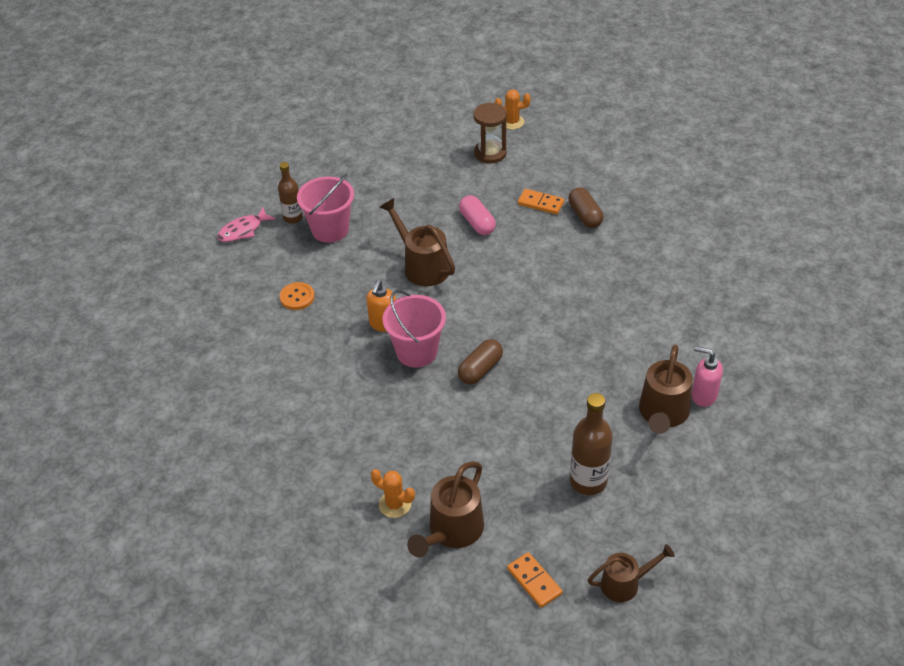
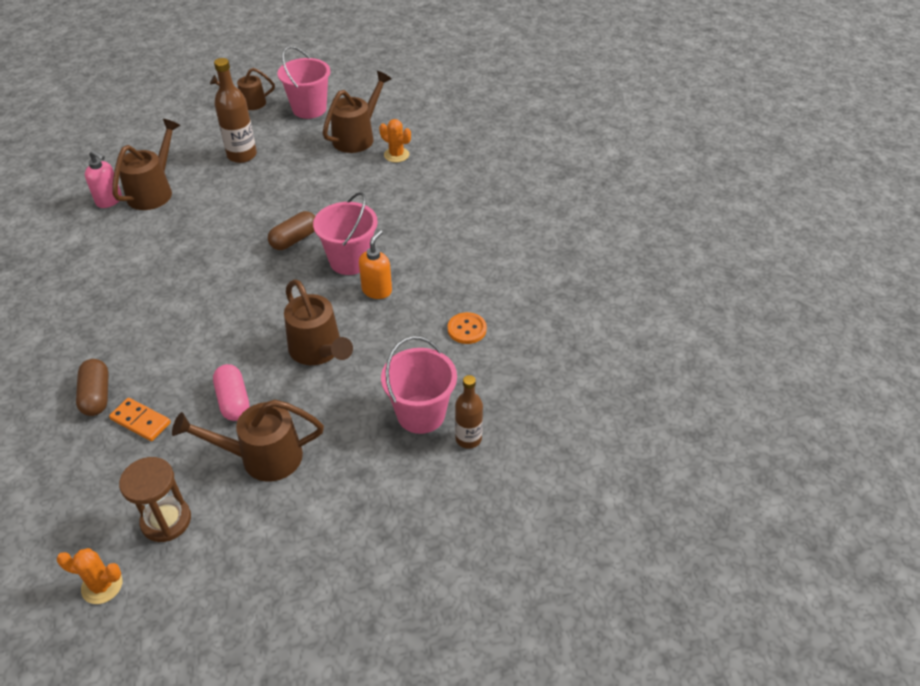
camera: 175 degrees left, 0 degrees up
(243, 230) = (534, 426): pink fish -> none
(441, 191) = (261, 457): none -> brown watering can
(534, 581) = (309, 109): orange domino -> pink bucket

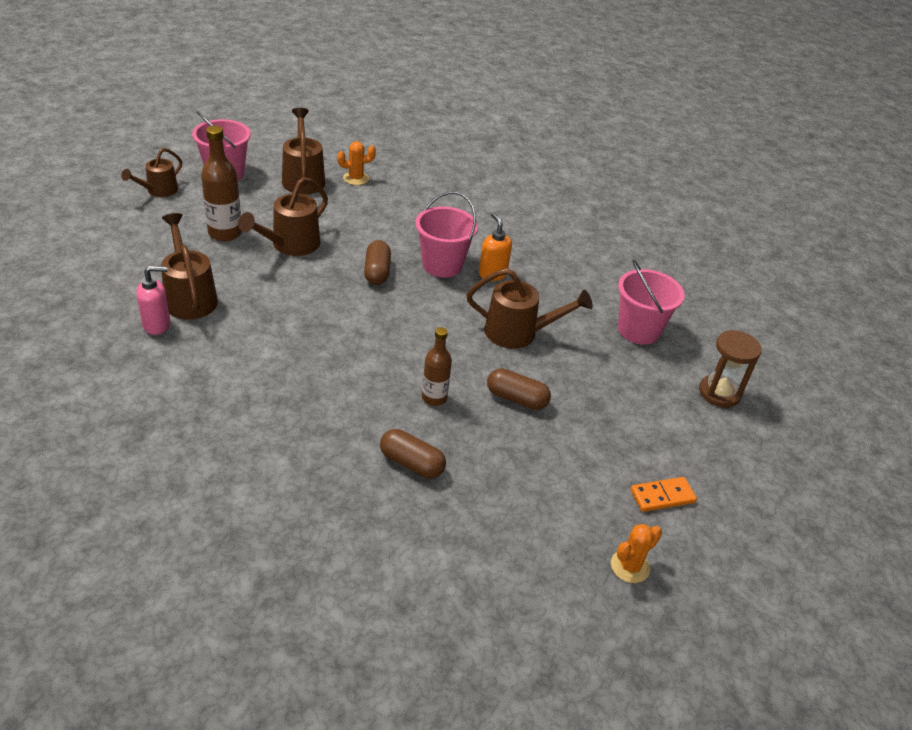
camera: 50 degrees left, 5 degrees down
(140, 421) = (475, 455): orange domino -> orange domino (662, 496)
(166, 520) = (601, 498): brown hourglass -> brown hourglass (719, 393)
(233, 401) = (516, 399): pink capsule -> brown capsule
(261, 457) = (592, 418): brown watering can -> brown watering can (290, 245)
(467, 329) = (584, 266): orange button -> none
(468, 439) = (684, 326): brown bottle -> brown bottle (434, 398)

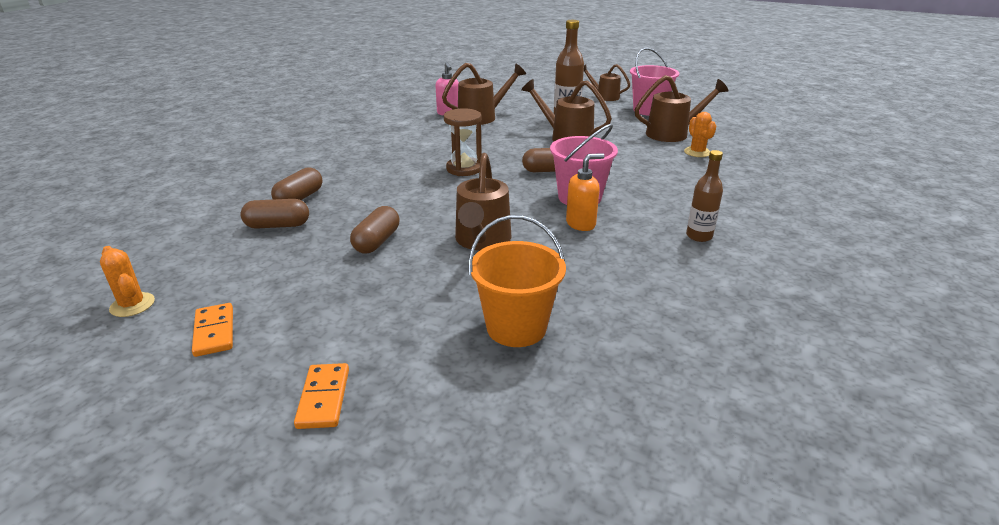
camera: 90 degrees right, 10 degrees down
(434, 398) = (377, 203): brown bottle -> brown bottle (699, 236)
(478, 476) = (278, 225): none -> brown capsule
(638, 330) = (516, 327): pink bucket -> orange bucket
(719, 393) = (392, 400): brown hourglass -> brown hourglass (464, 169)
(723, 425) = (323, 398): none -> orange domino

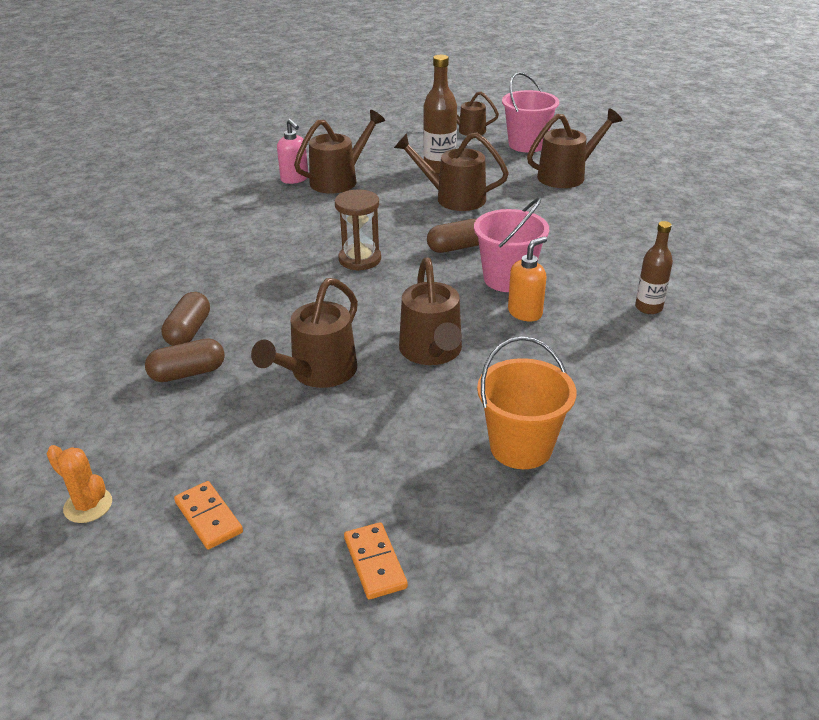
camera: 15 degrees left, 5 degrees up
(377, 241) = (317, 373): brown capsule -> brown watering can
(697, 152) = (603, 198): orange cactus -> none

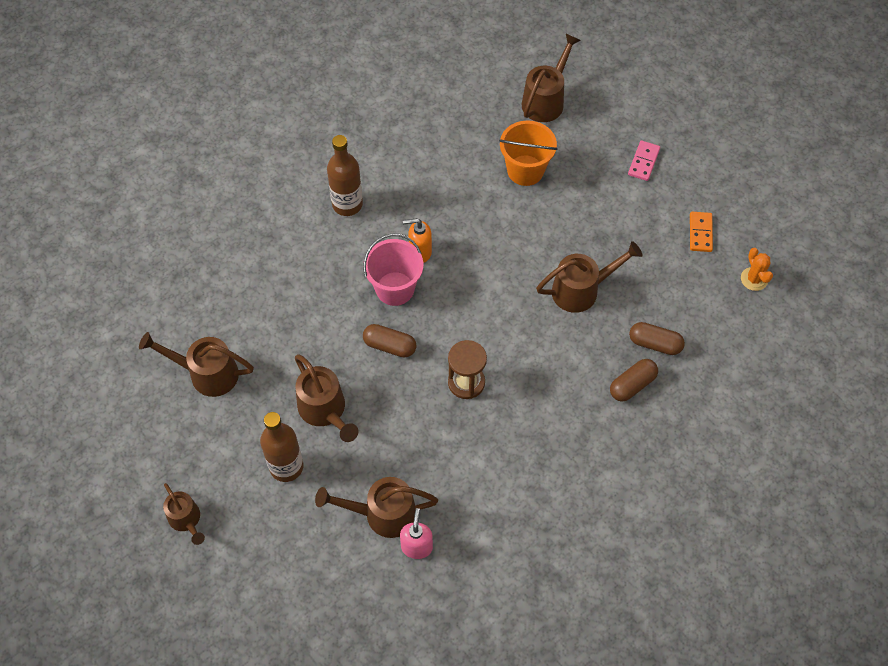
camera: 140 degrees left, 25 degrees up
(374, 563) = (643, 162): orange domino -> pink domino
(432, 353) = (505, 260): brown watering can -> brown watering can (546, 99)
(527, 144) = (172, 448): pink bucket -> none
(648, 308) = (347, 204): brown bottle -> brown bottle, size x1.53

